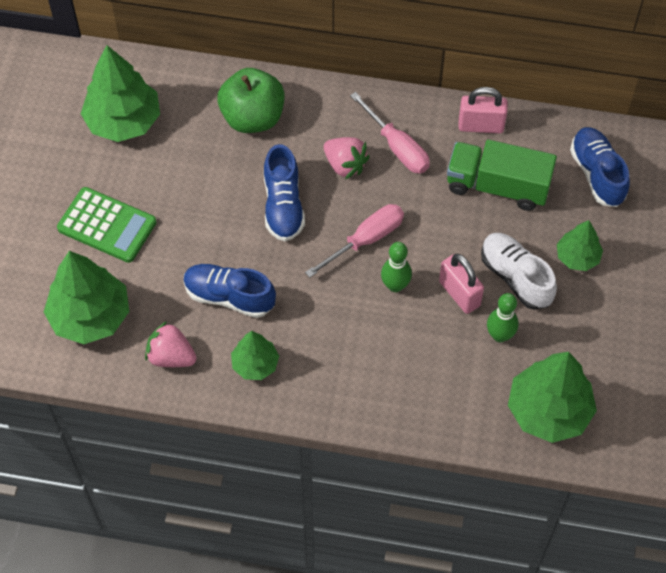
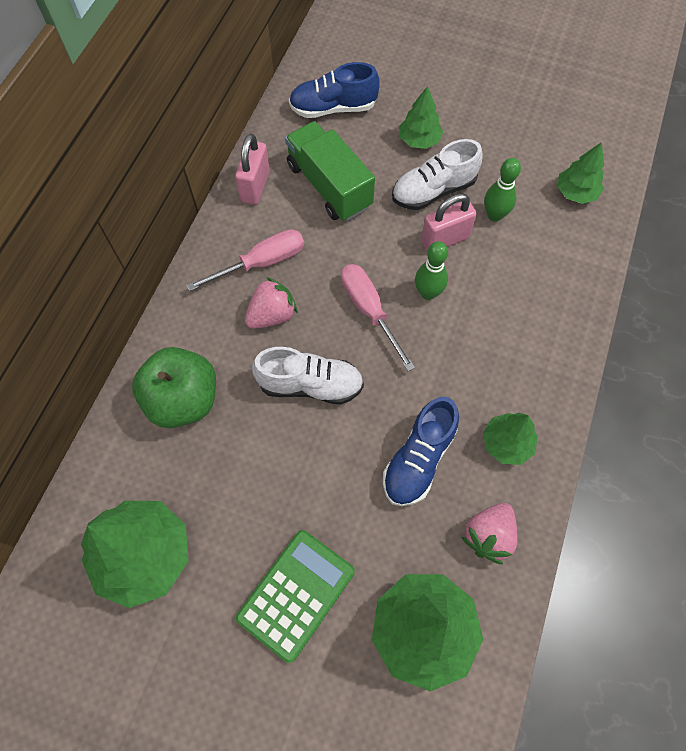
camera: 80 degrees left, 5 degrees up
(283, 206) = (310, 385): blue shoe -> white shoe
(497, 186) = (329, 186): green truck -> green truck turned 120 degrees clockwise
(549, 410) = (575, 193): green tree -> green tree, size x0.56

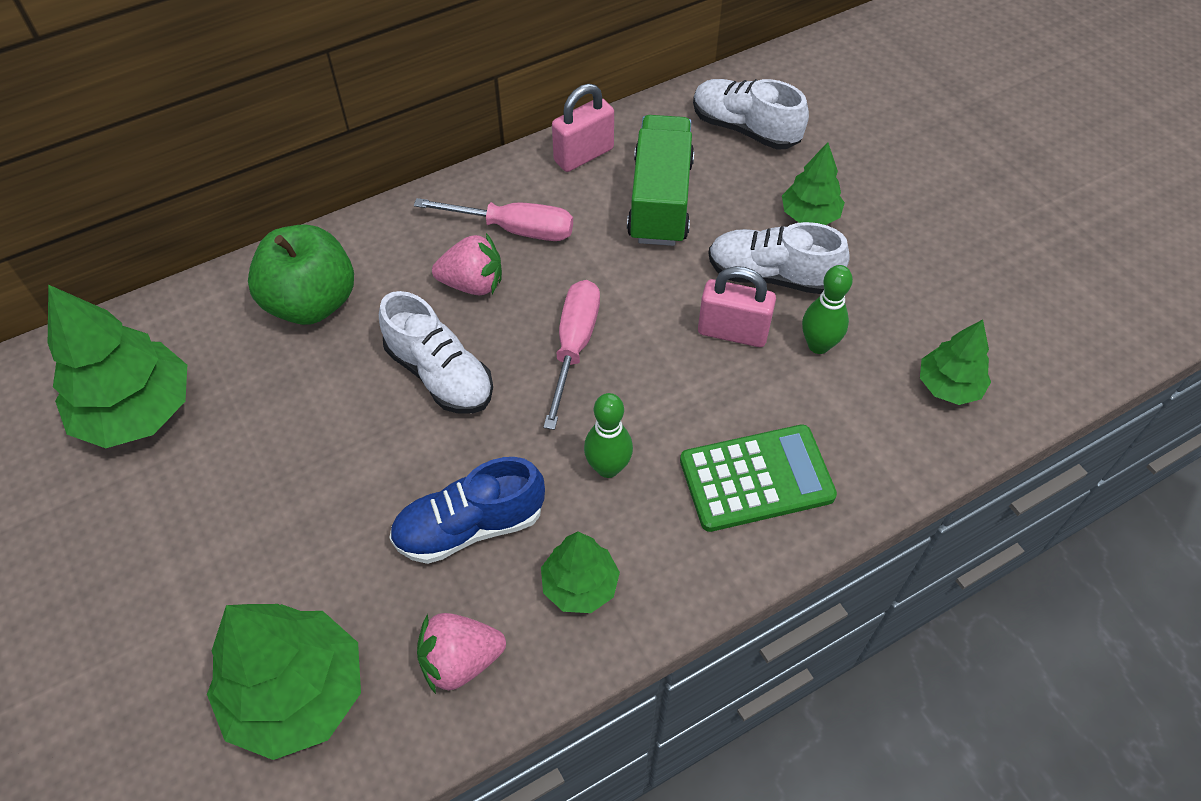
camera: 40 degrees right, 10 degrees down
(296, 594) = (221, 555): green calculator -> green calculator (756, 479)
(333, 108) = (745, 129): blue shoe -> white shoe
(428, 293) = (656, 372): green bowling pin -> green bowling pin (608, 467)

